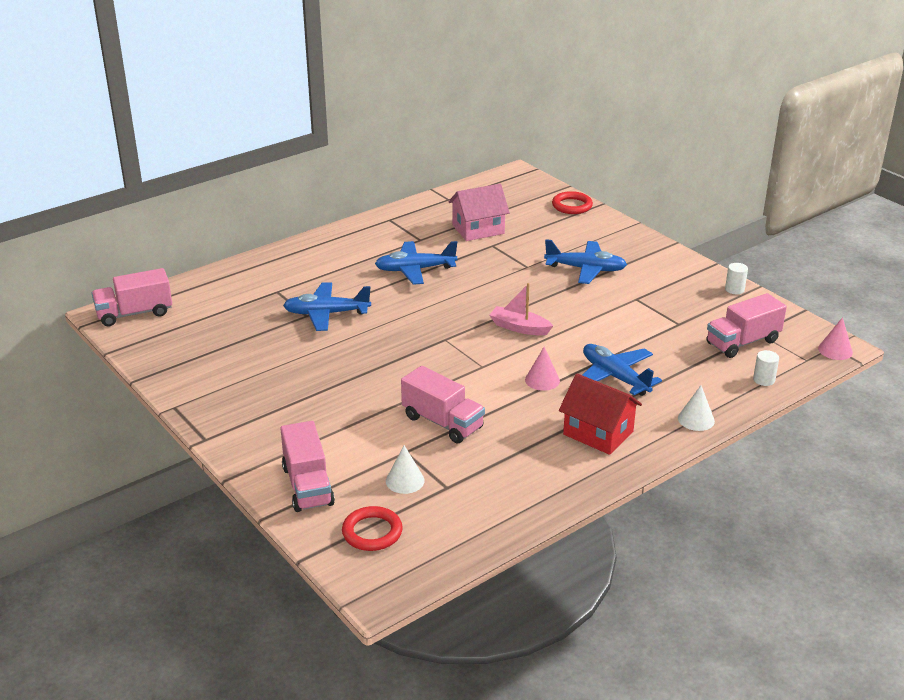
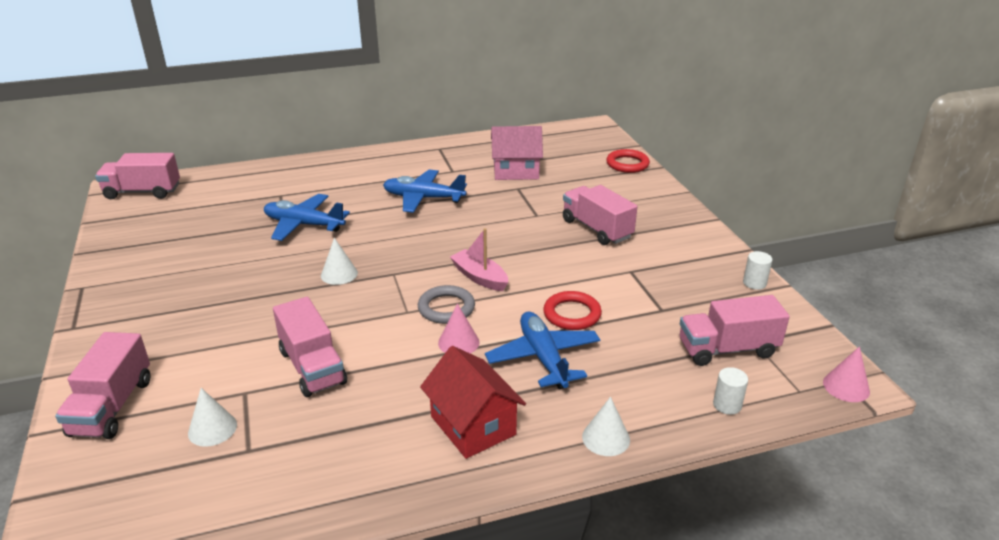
camera: 20 degrees right, 0 degrees up
(372, 532) = (119, 487): red ring -> red ring (572, 314)
(398, 349) = (339, 274): none -> white cone
(512, 357) = (446, 308): none -> grey ring
(585, 269) = (596, 229): blue plane -> pink truck

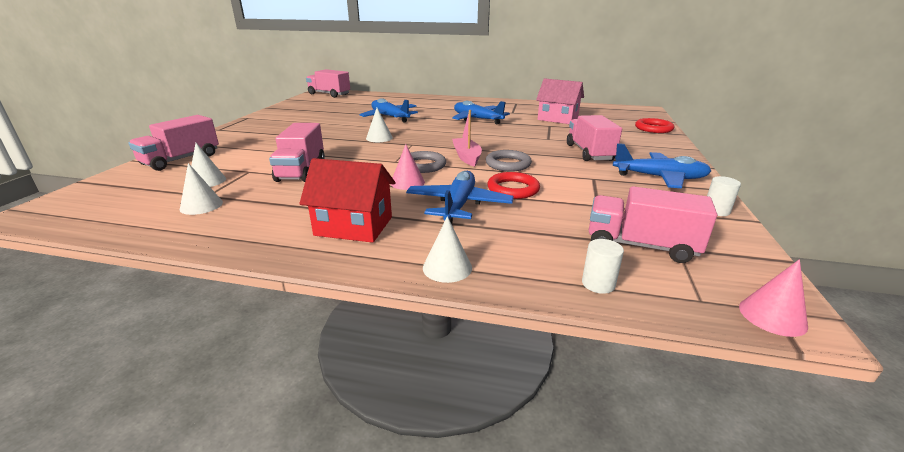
camera: 30 degrees right, 5 degrees down
(265, 467) = (201, 205): none -> white cone
(473, 425) = (354, 226): red house -> red house turned 75 degrees counterclockwise
(533, 275) = (508, 164): none -> grey ring
(685, 250) = (659, 178): none -> blue plane

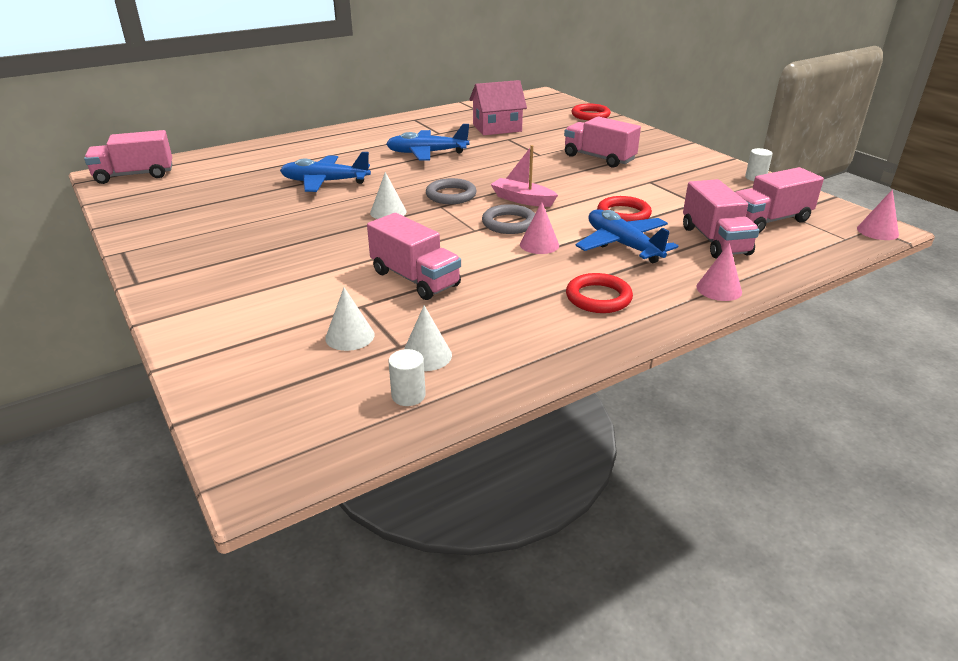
camera: 45 degrees left, 5 degrees up
(181, 160) = (229, 335): pink truck -> pink truck (715, 240)
(354, 226) = (598, 297): red house -> red ring
(447, 267) = (719, 289): white cone -> pink cone
(508, 164) = (569, 193): grey ring -> grey ring (451, 195)
(598, 284) = (798, 254): white cylinder -> white cylinder (408, 395)
(659, 178) = (683, 164): blue plane -> none

